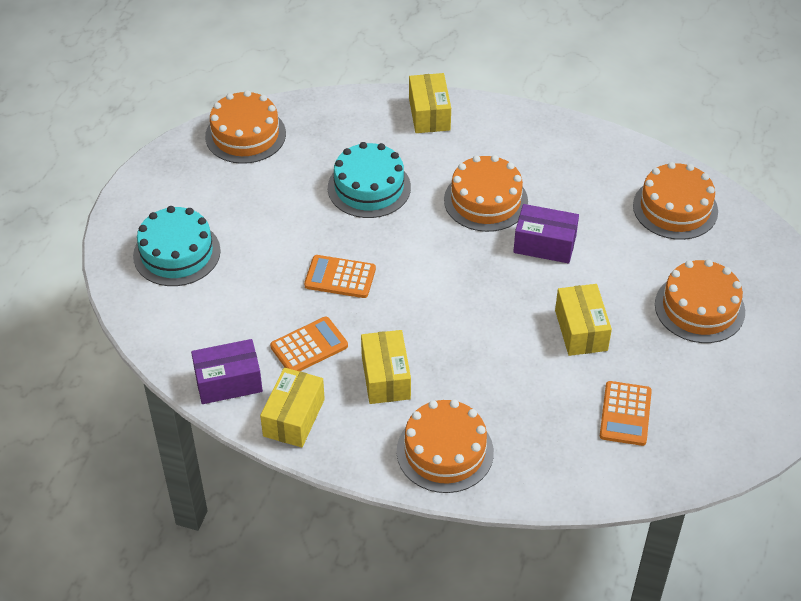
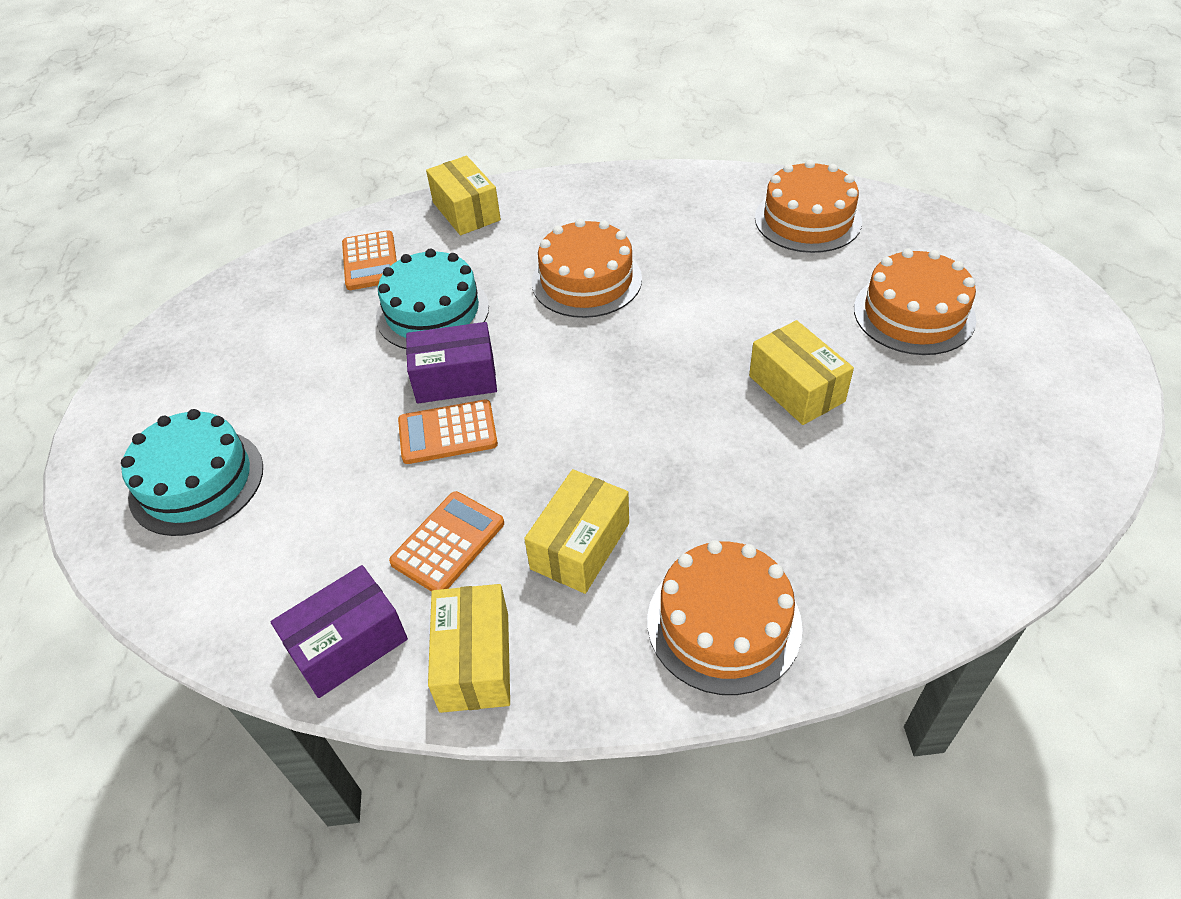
camera: 20 degrees left, 0 degrees up
(245, 135) = (241, 302): orange cake -> none
(386, 377) = (580, 546): yellow box -> yellow box turned 60 degrees clockwise
(544, 244) = (687, 305): purple box -> purple box (455, 379)
(625, 414) = (923, 473): orange calculator -> orange calculator (370, 261)

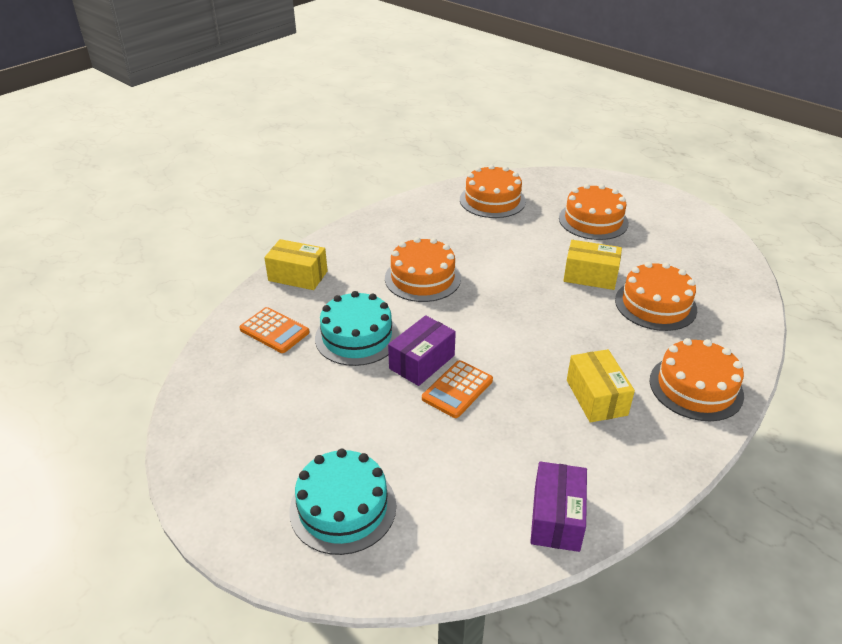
camera: 45 degrees left, 10 degrees down
(448, 543) = (535, 438): orange calculator -> none
(474, 661) = (624, 478): yellow box -> none
(833, 479) = (655, 304): none -> orange cake

